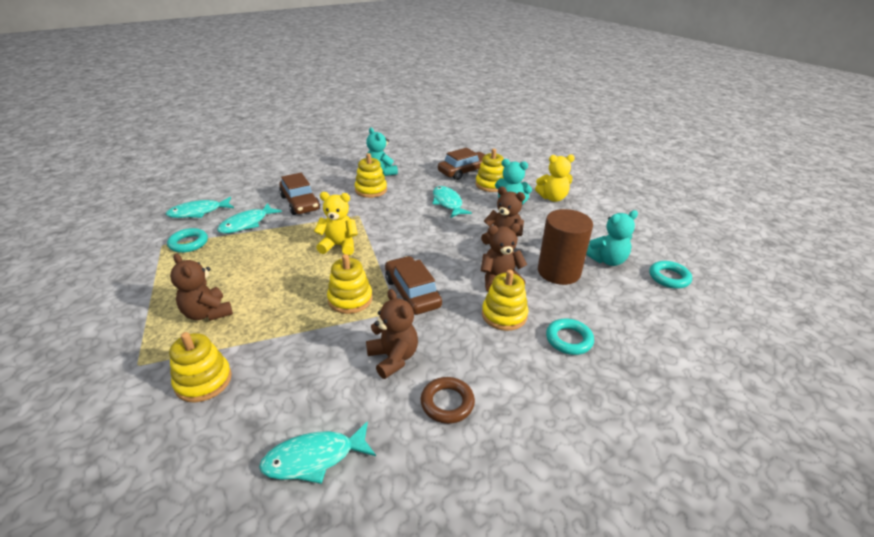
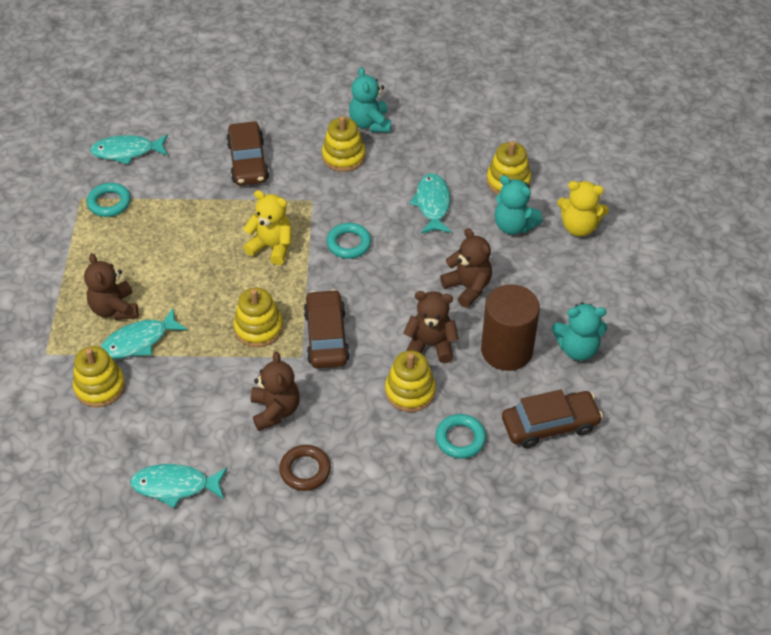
camera: 20 degrees right, 15 degrees up
(247, 224) = (177, 185): turquoise fish -> turquoise fish (139, 341)
(464, 171) = (486, 146): brown car -> brown car (550, 425)
(669, 277) = (634, 393): turquoise ring -> turquoise ring (349, 244)

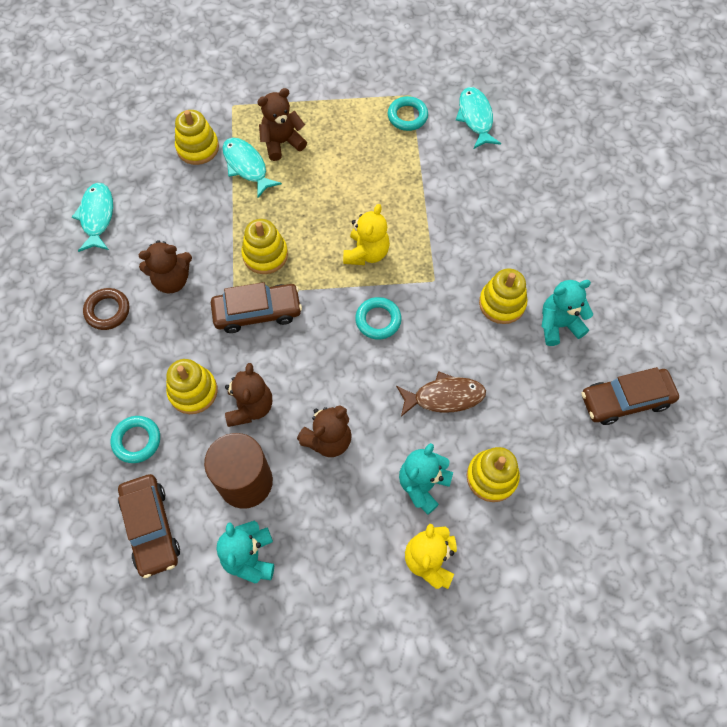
camera: 85 degrees right, 15 degrees up
(248, 162) = (479, 218): brown car -> brown car (625, 400)
(432, 204) = (444, 397): turquoise fish -> brown fish

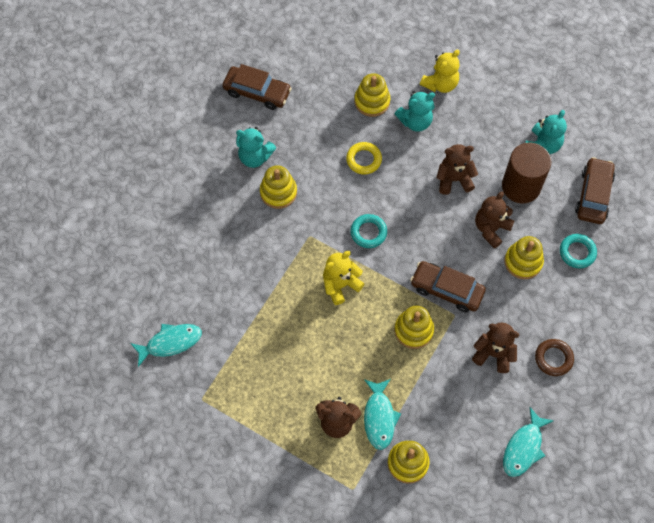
camera: 145 degrees left, 0 degrees up
(407, 116) = (221, 380): turquoise ring -> none
(444, 397) = (364, 160): brown fish -> yellow ring
(475, 118) = (170, 343): turquoise fish -> turquoise fish turned 135 degrees counterclockwise

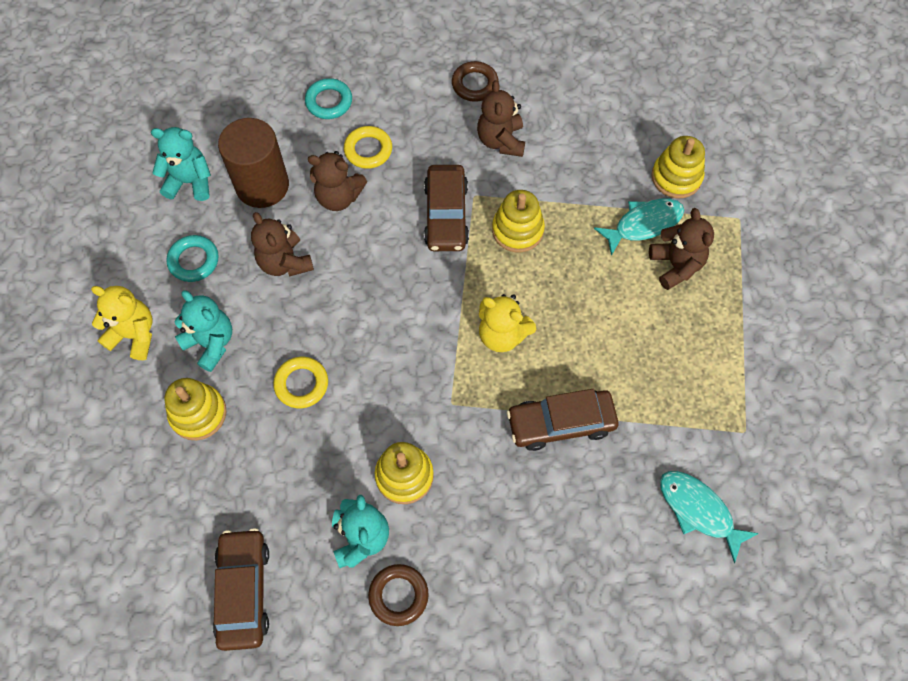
camera: 115 degrees left, 0 degrees up
(213, 163) = (398, 595): none -> brown ring
(368, 232) = (411, 332): turquoise ring -> turquoise ring (194, 261)
(523, 262) = (368, 150): yellow stacking toy -> yellow ring
(524, 448) = (591, 79): turquoise fish -> none
(593, 195) = (242, 108): brown car -> brown car (561, 423)

